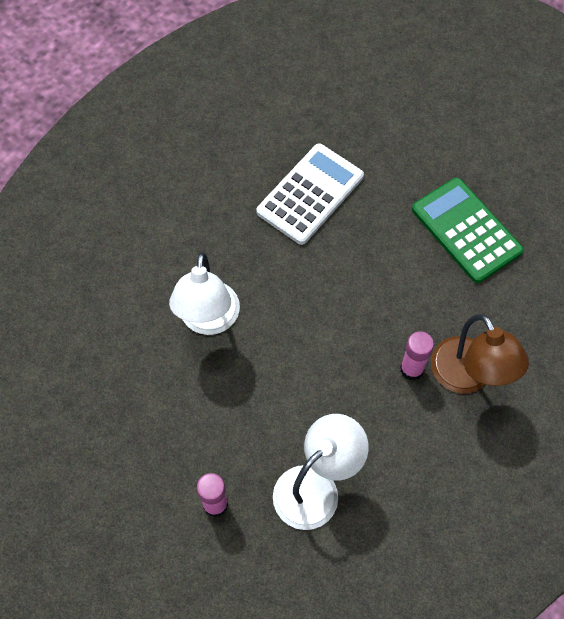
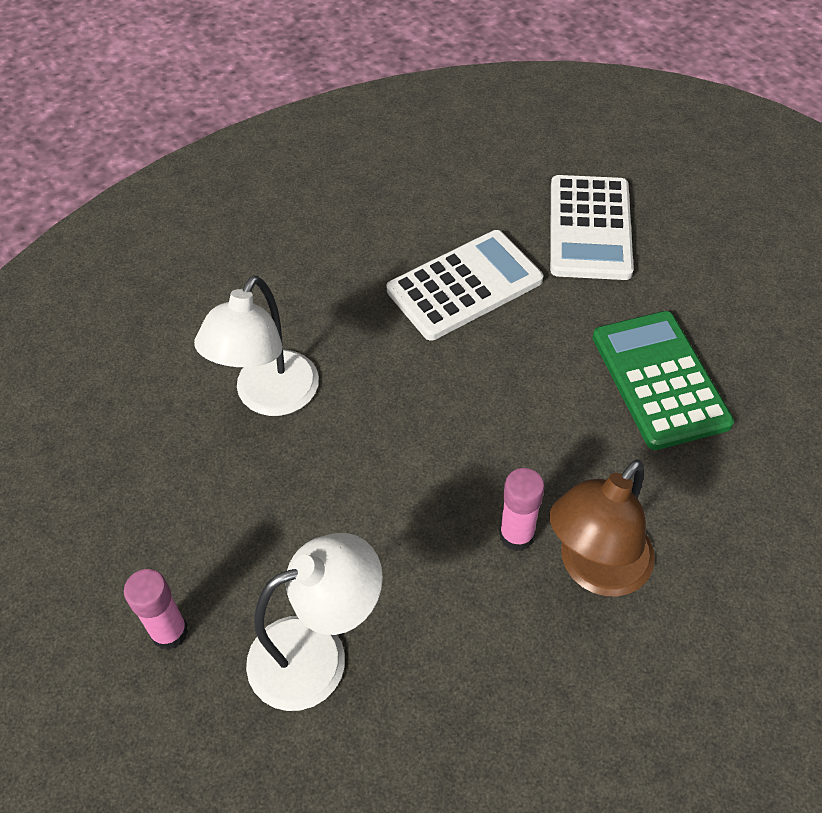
camera: 20 degrees right, 10 degrees down
(381, 123) = (589, 228): none -> white calculator
(468, 377) = (595, 570): brown lamp -> brown lamp turned 45 degrees clockwise

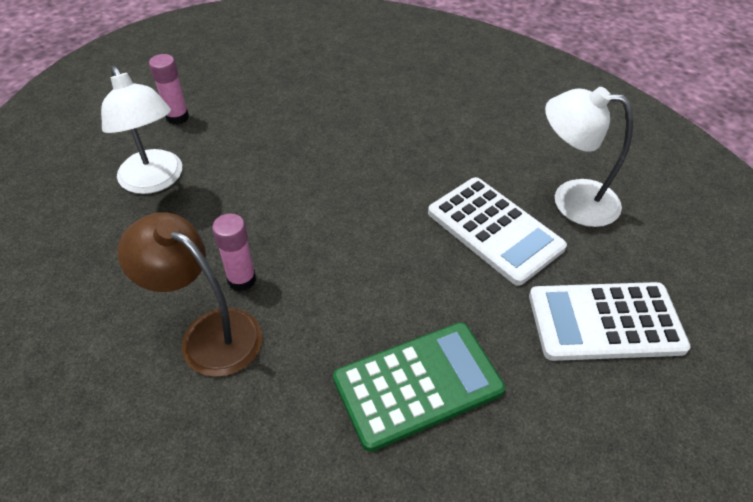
camera: 80 degrees right, 5 degrees down
(269, 397) = (355, 133): white lamp -> white lamp (571, 200)

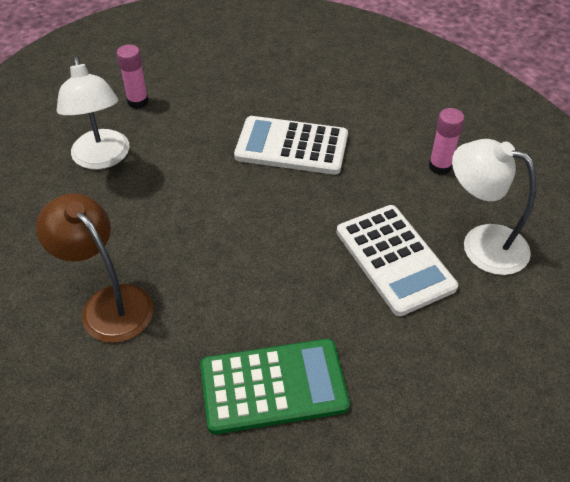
camera: 15 degrees right, 0 degrees up
(242, 280) = (150, 262): pink glue stick -> pink glue stick (440, 167)
(605, 322) = (469, 367): white calculator -> white calculator (291, 146)

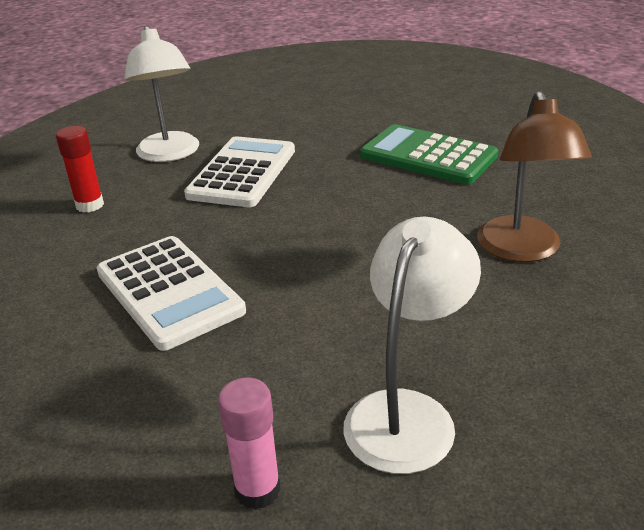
camera: 135 degrees left, 15 degrees down
(440, 167) = (90, 205): pink glue stick -> red glue stick

